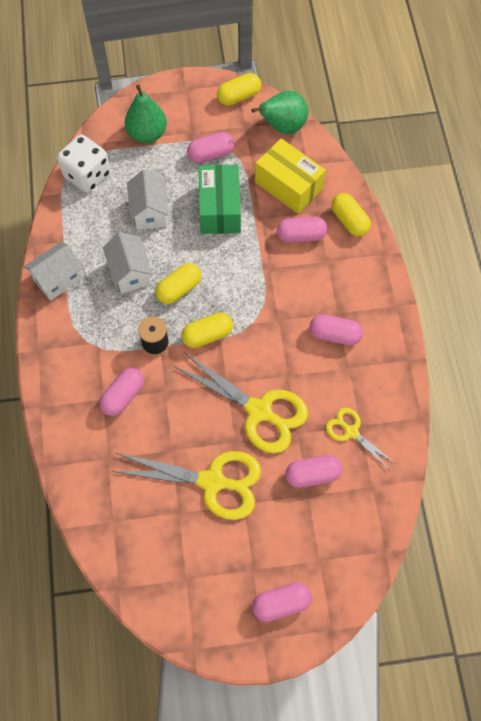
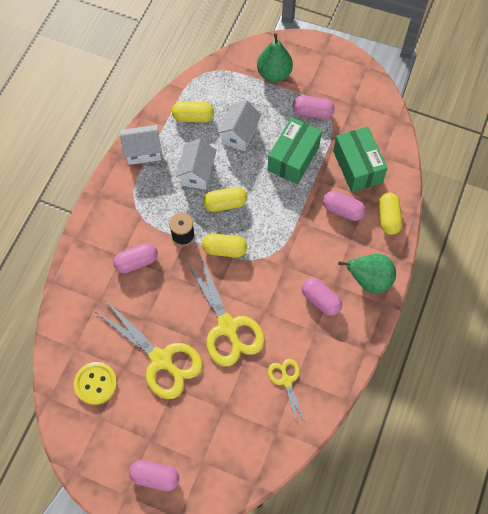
camera: 30 degrees right, 0 degrees up
(87, 175) = (211, 84): white dice -> none
(159, 545) = (96, 383): none -> yellow button
(239, 96) = (362, 78): yellow capsule -> yellow capsule (193, 117)
(283, 127) = (382, 118): green pear -> green pear (369, 280)
(288, 186) = (357, 166): yellow box -> green box
(312, 474) = (237, 396): pink capsule -> none

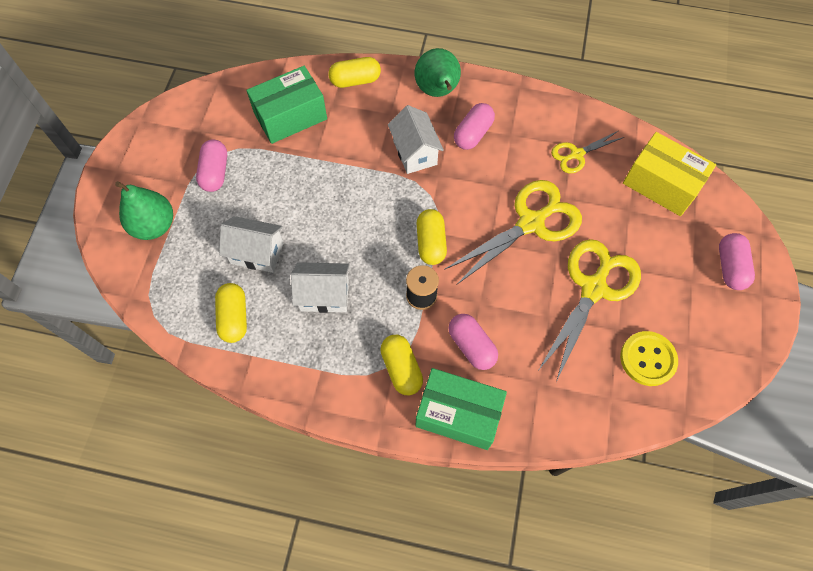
camera: 100 degrees left, 0 degrees up
(143, 151) = (299, 375): white house -> white house (415, 152)
(225, 204) = (366, 253): yellow capsule -> yellow capsule (401, 368)
(244, 445) = (661, 184): none -> yellow box
(293, 158) = (287, 185): green box -> green box (458, 414)
(343, 210) = (353, 125): pink capsule -> none

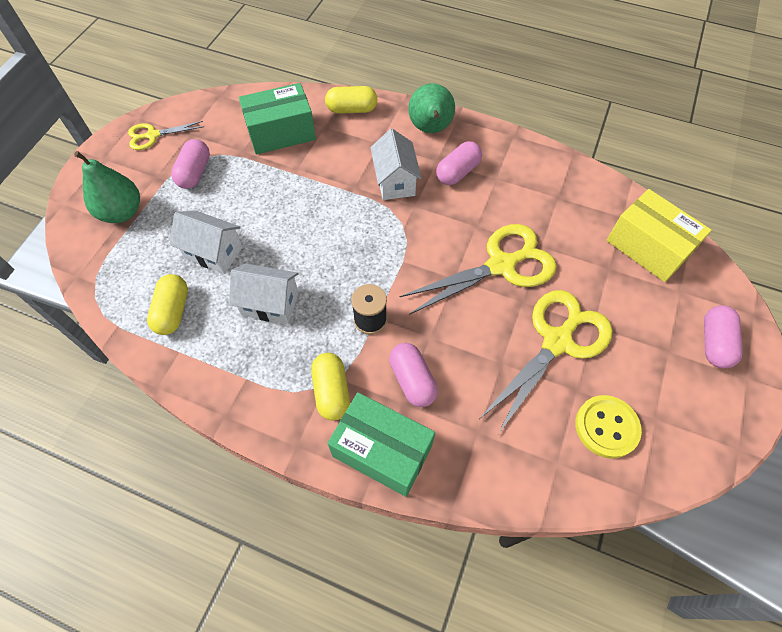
camera: 10 degrees right, 5 degrees down
(431, 243) = (392, 269): yellow capsule -> none
(576, 154) = (561, 206): yellow scissors -> yellow scissors (153, 135)

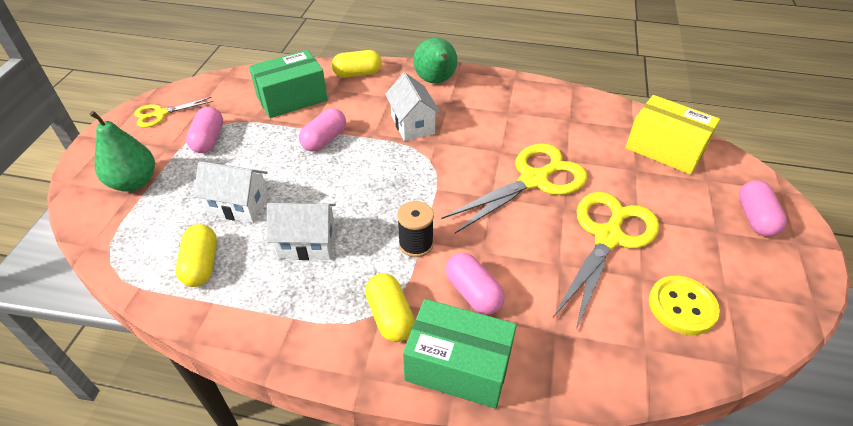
camera: 10 degrees left, 15 degrees down
(457, 172) = (470, 111): pink capsule -> pink capsule (324, 140)

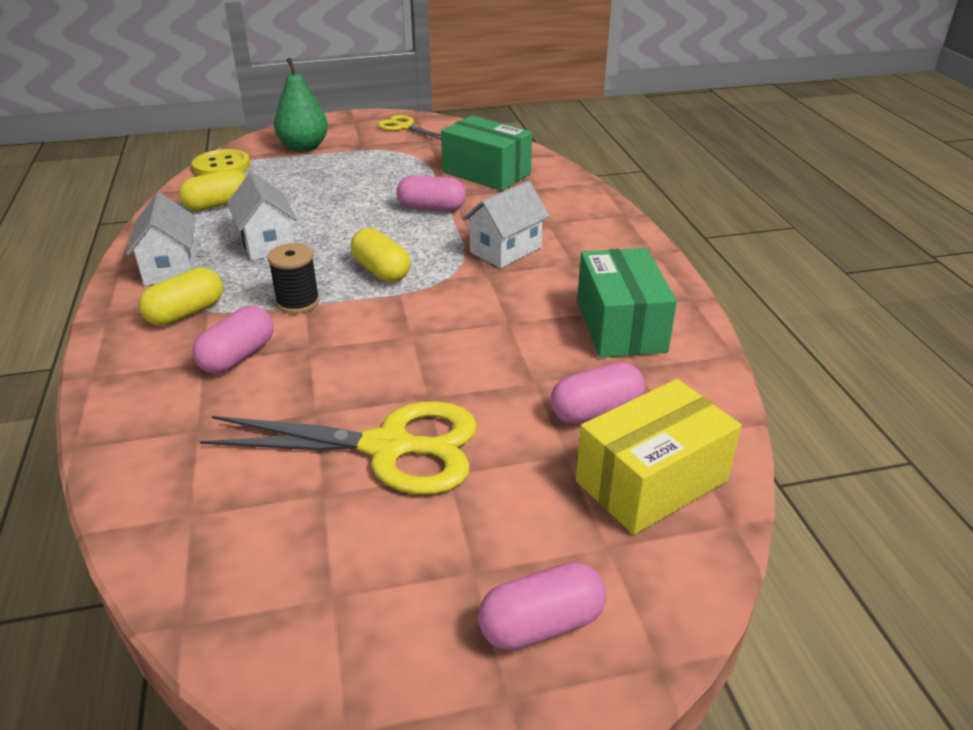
camera: 65 degrees right, 10 degrees down
(209, 140) = (384, 157): pink capsule -> pink capsule (596, 411)
(239, 206) = (301, 197): white house -> white house (171, 268)
(357, 74) = (571, 193): yellow capsule -> yellow capsule (381, 271)
(436, 81) = (612, 243): green pear -> none
(458, 366) = (129, 370): green box -> green box (620, 326)
(534, 180) = (466, 360): yellow scissors -> none
(665, 149) = (651, 481): yellow box -> yellow box turned 45 degrees clockwise
(682, 306) = (279, 544): yellow button -> yellow button (222, 166)

